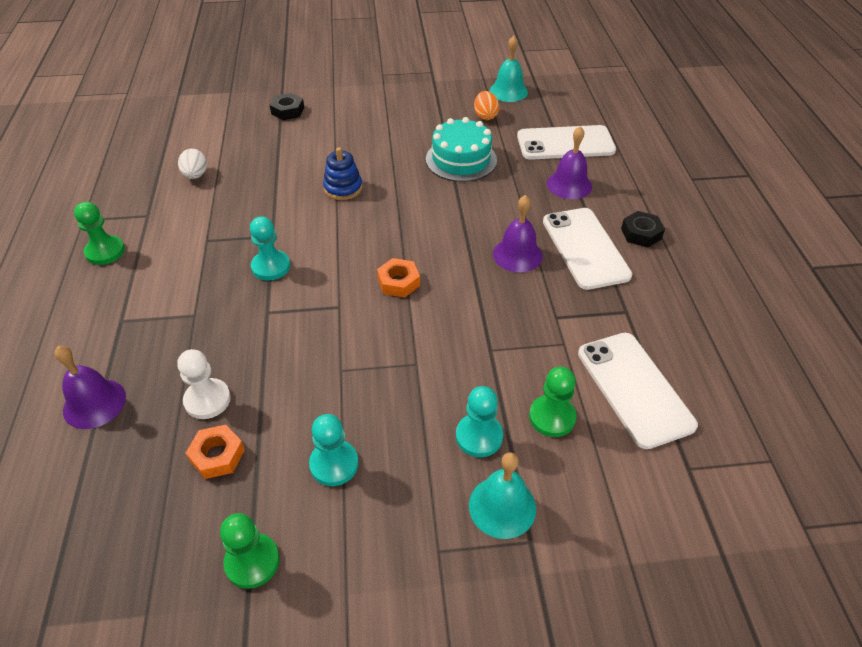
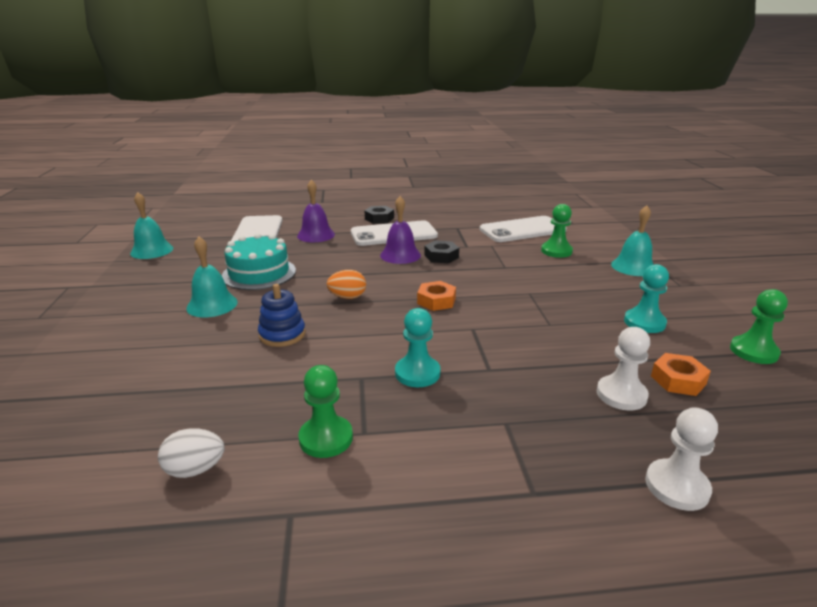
camera: 90 degrees left, 20 degrees down
(94, 403) = (677, 486): purple bell -> white pawn
(105, 252) = (383, 554): green pawn -> green pawn (326, 438)
(288, 111) = (65, 389): black nut -> black nut (441, 256)
(397, 144) = (212, 305): none -> turquoise bell
(479, 436) = (585, 272): turquoise pawn -> none
(485, 116) = (189, 261): orange egg -> orange egg (347, 297)

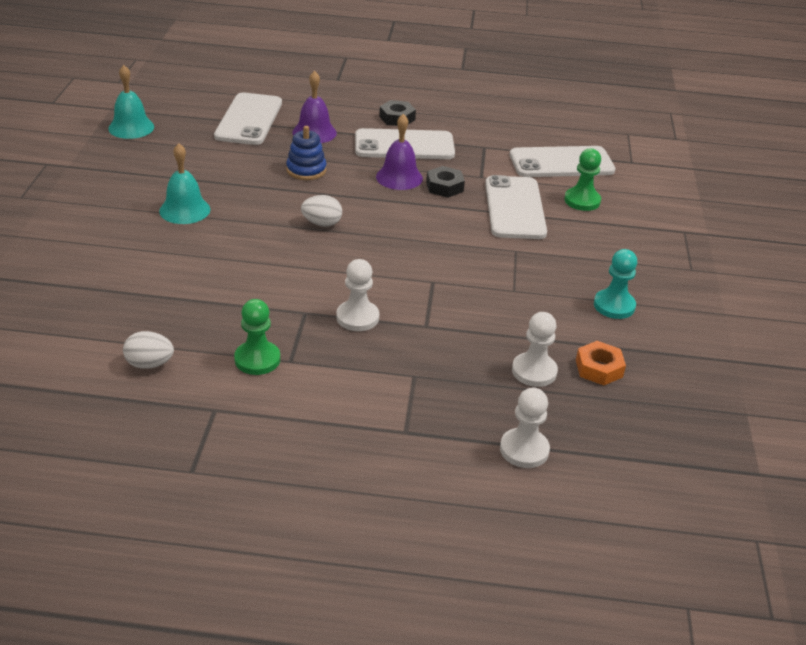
camera: 10 degrees right, 10 degrees up
(259, 273) = (239, 178): turquoise cake -> none
(282, 334) = (245, 256): blue stacking toy -> blue stacking toy (306, 170)
(347, 297) = (322, 223): orange egg -> white egg
(417, 373) = (357, 317): turquoise pawn -> white pawn
(436, 301) = (411, 243): orange nut -> none
(507, 263) = (515, 208): none -> white phone
(633, 267) = (657, 237): turquoise bell -> none
(753, 351) = (700, 355): green pawn -> none

